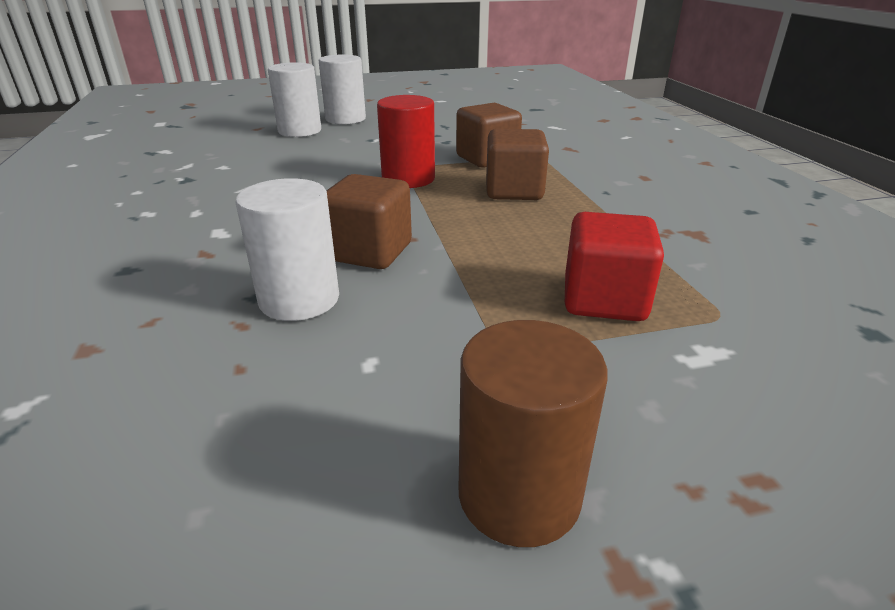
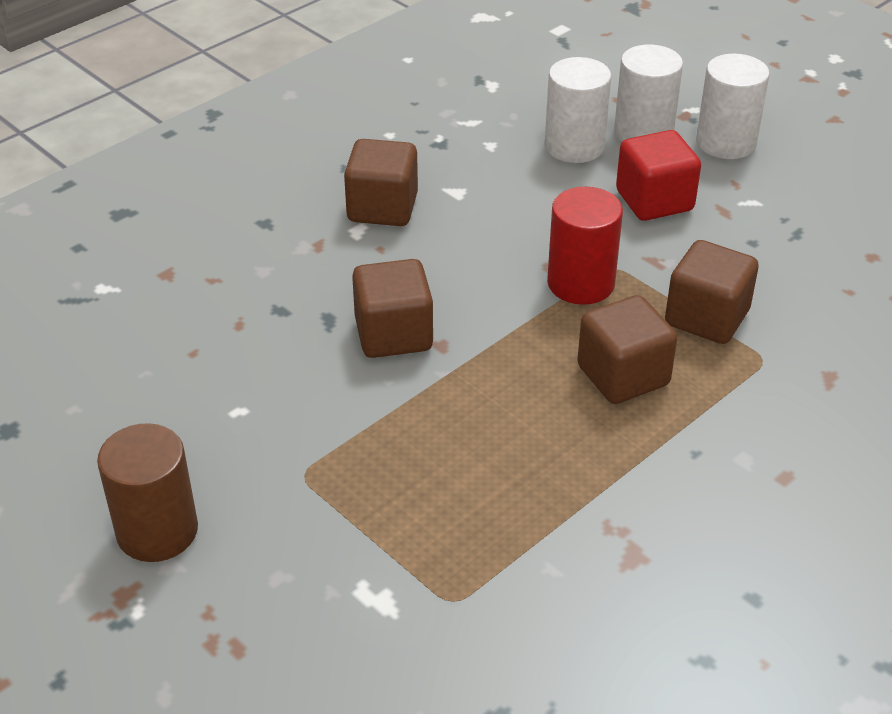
camera: 60 degrees right, 10 degrees up
(213, 216) = (382, 208): none -> brown cube
(299, 299) = (290, 334): white cylinder -> white cylinder (574, 146)
(604, 300) = (421, 514): red cube -> red cube (654, 201)

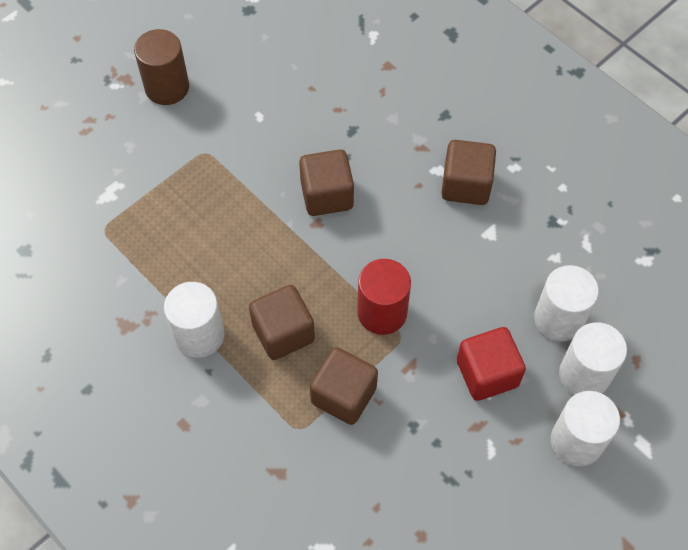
camera: 90 degrees right, 20 degrees up
(638, 465) = (199, 335): none -> white cylinder

